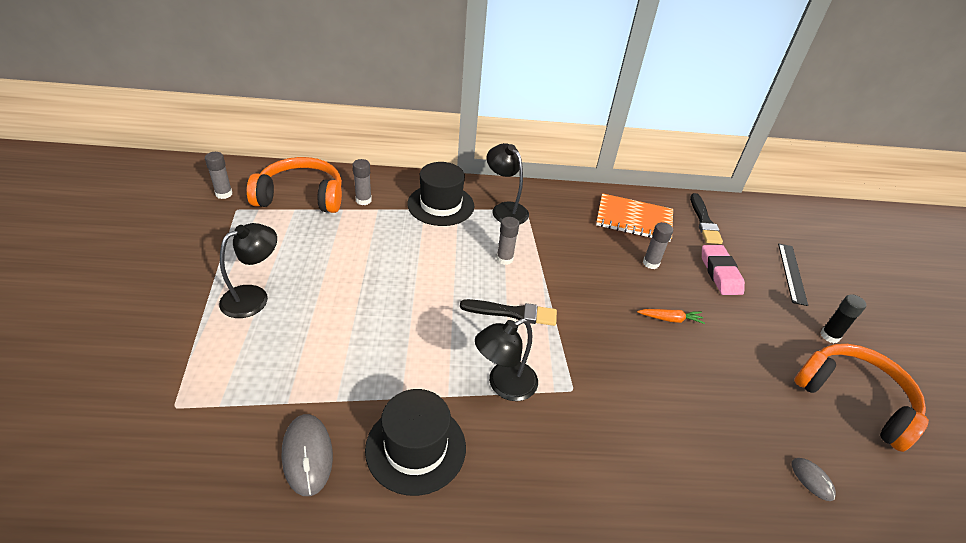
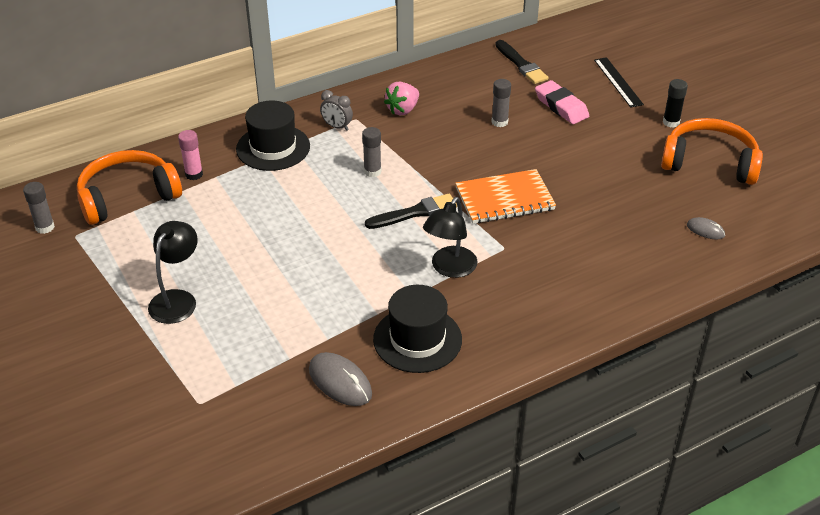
camera: 25 degrees left, 0 degrees up
(363, 200) = (194, 174): grey glue stick -> pink glue stick
(505, 209) = (337, 126): black lamp -> grey clock
(570, 218) = (403, 110): none -> pink strawberry
(634, 219) = (460, 88): orange notebook -> orange notebook (504, 199)
(670, 319) = (544, 162): orange carrot -> none

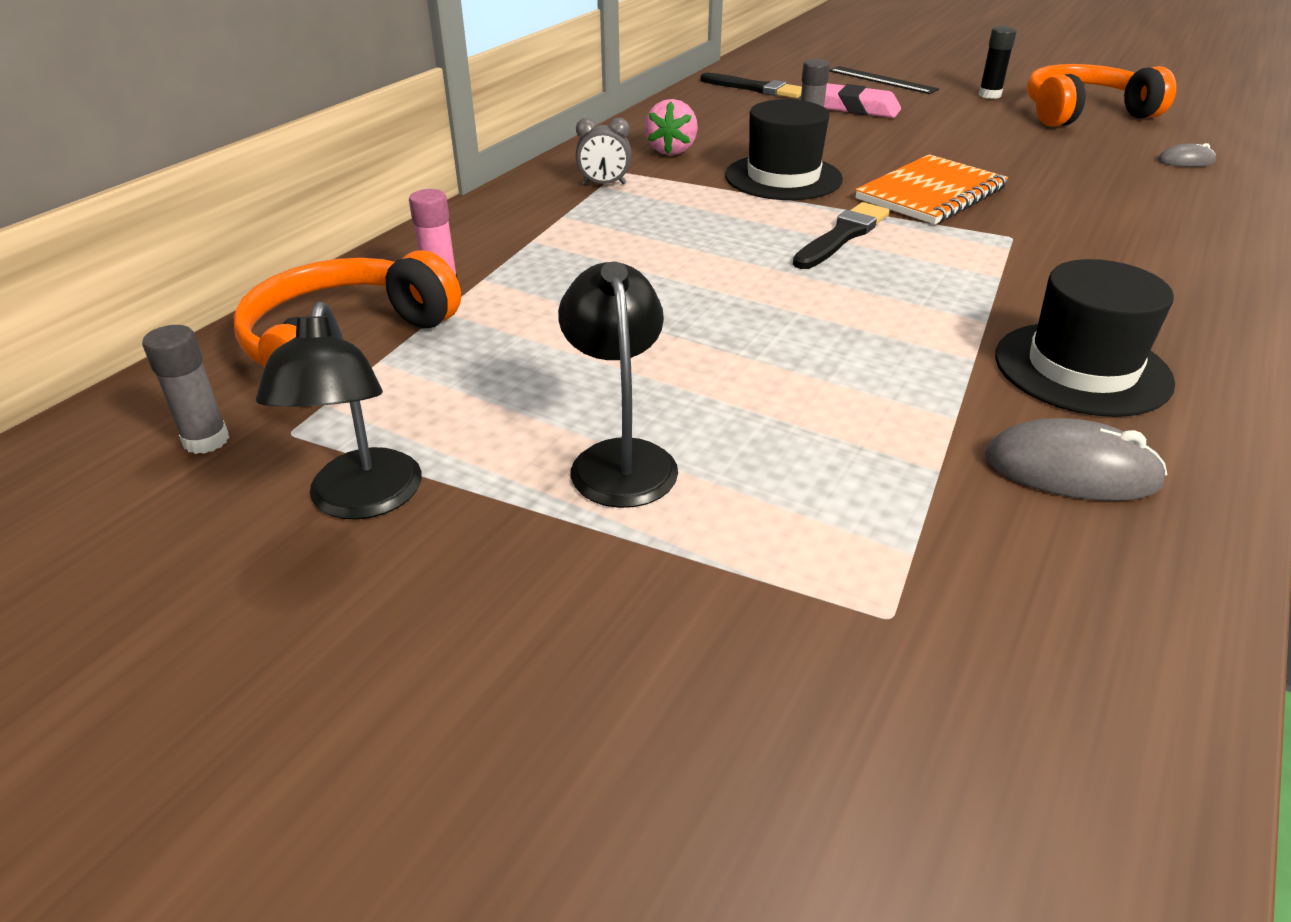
camera: 30 degrees left, 5 degrees down
(273, 148) = (537, 225): black hat -> black hat (783, 177)
(372, 171) = (720, 212): grey glue stick -> none
(449, 268) = (984, 276): black lamp -> black lamp (362, 501)

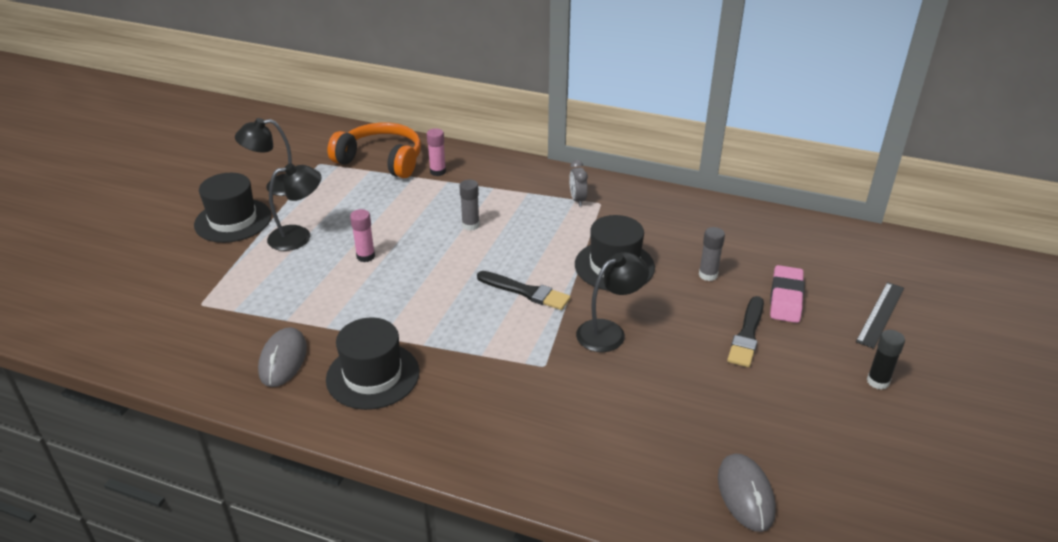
camera: 80 degrees right, 0 degrees up
(206, 440) = (314, 149): grey glue stick -> grey glue stick (470, 225)
(500, 579) = (233, 220): none -> black hat
(671, 150) = (645, 218): pink strawberry -> none
(721, 371) = (365, 256): none -> pink glue stick
(755, 88) = (806, 245): black brush -> black brush (747, 334)
(931, 193) = (609, 332): orange notebook -> black lamp
(1083, 113) = (858, 443): orange headphones -> none
(1185, 161) = (745, 494): grey mouse -> grey mouse, size x1.76

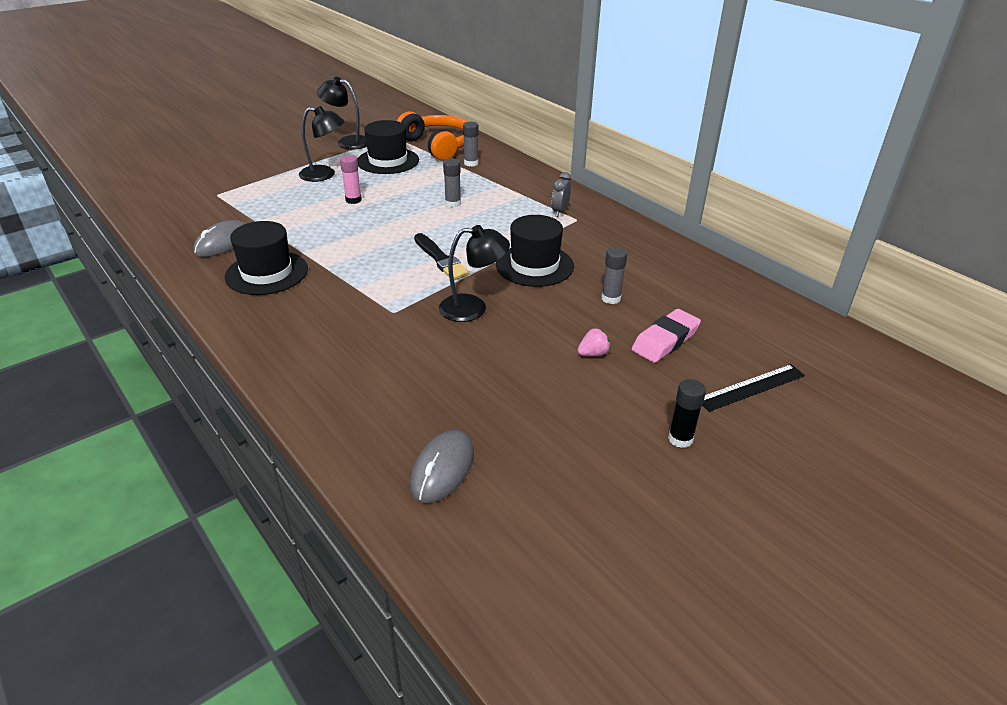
camera: 30 degrees right, 0 degrees up
(233, 220) = (295, 154): black hat -> black hat (388, 161)
(438, 171) = (471, 163): pink glue stick -> grey glue stick
(747, 334) = (593, 354): black brush -> pink strawberry

